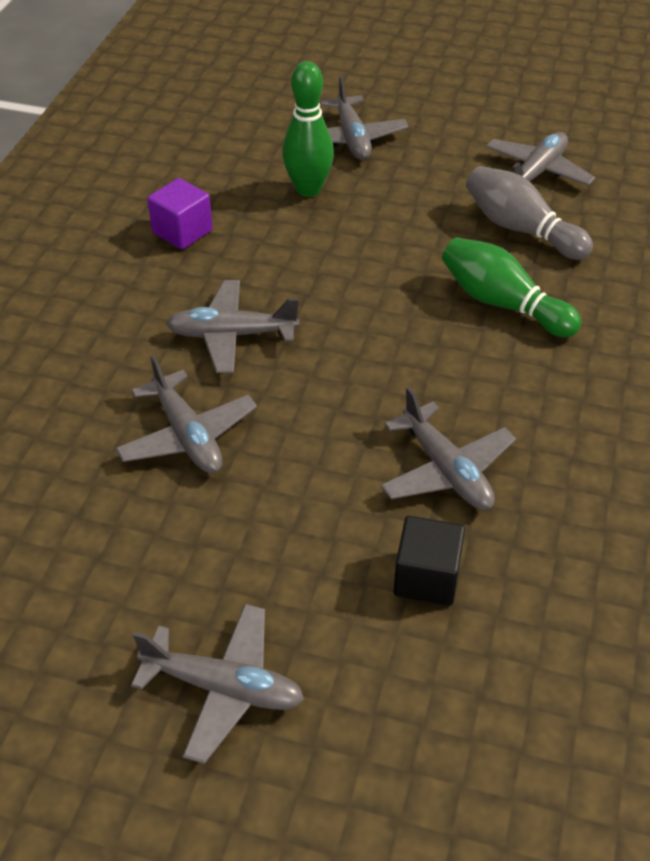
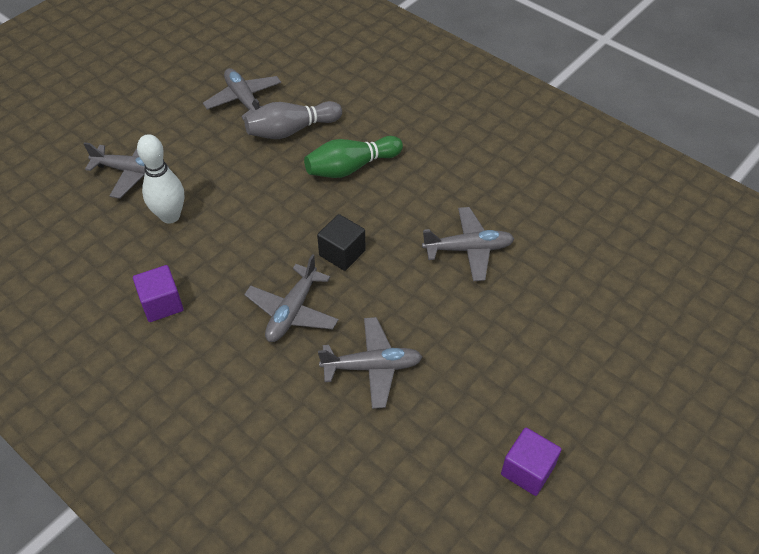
camera: 65 degrees left, 5 degrees up
(98, 654) = (527, 470): none -> purple cube
(223, 688) = (576, 411): grey plane -> none
(308, 189) = (170, 216): green bowling pin -> white bowling pin
(427, 577) = (539, 289): black cube -> black cube (342, 253)

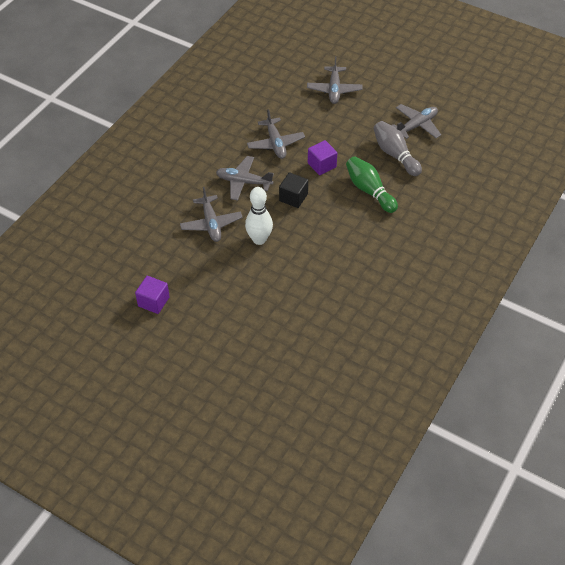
camera: 80 degrees right, 0 degrees up
(162, 304) = (237, 126): purple cube -> purple cube (322, 165)
(170, 216) = (303, 114): white bowling pin -> white bowling pin (259, 239)
(468, 249) = (312, 260): grey plane -> grey plane (275, 143)

